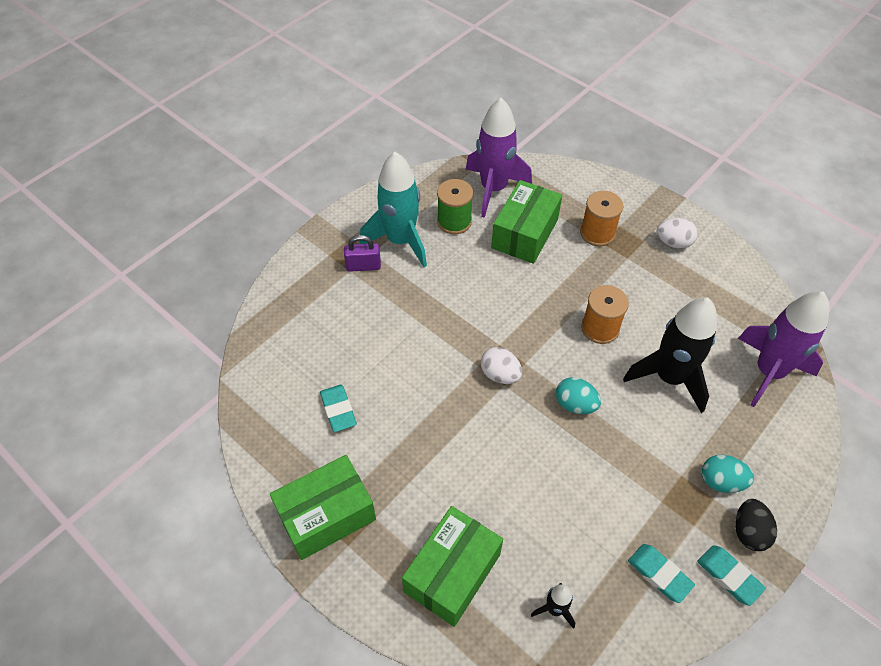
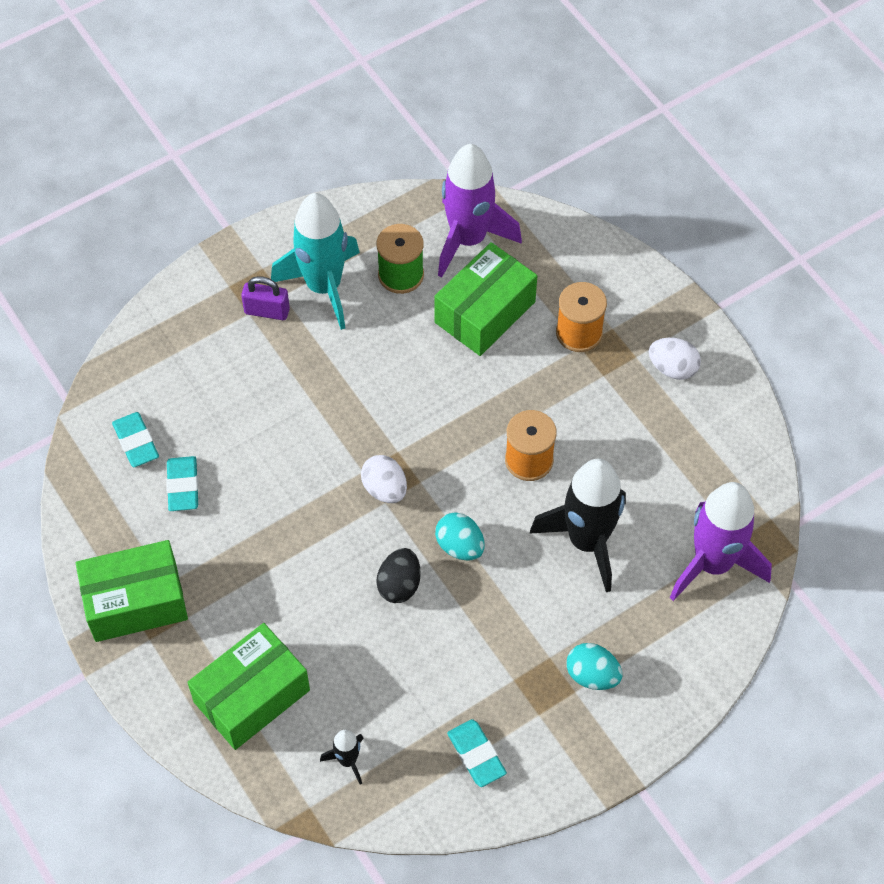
camera: 15 degrees right, 5 degrees up
(729, 576) = (552, 776): turquoise eraser -> turquoise eraser (136, 442)
(749, 532) = (597, 737): black egg -> black egg (399, 585)

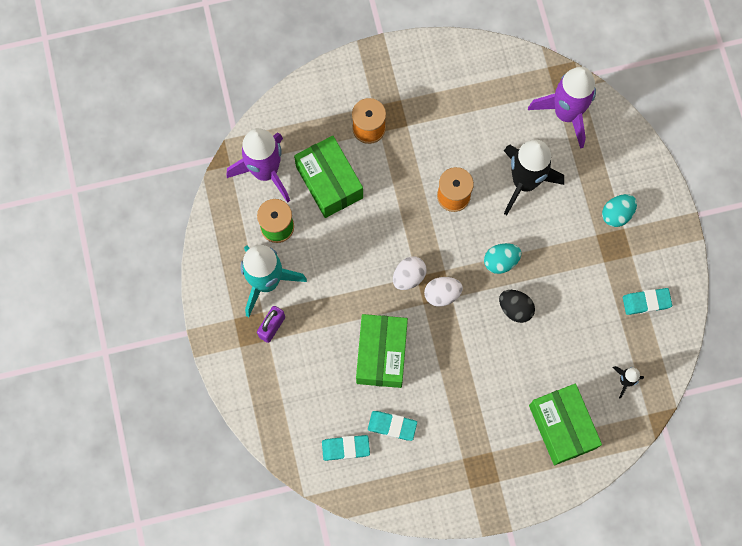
camera: 70 degrees left, 15 degrees up
(136, 602) = (469, 482): green box -> green box (381, 354)
(672, 368) = (418, 81): white egg -> white egg (408, 277)

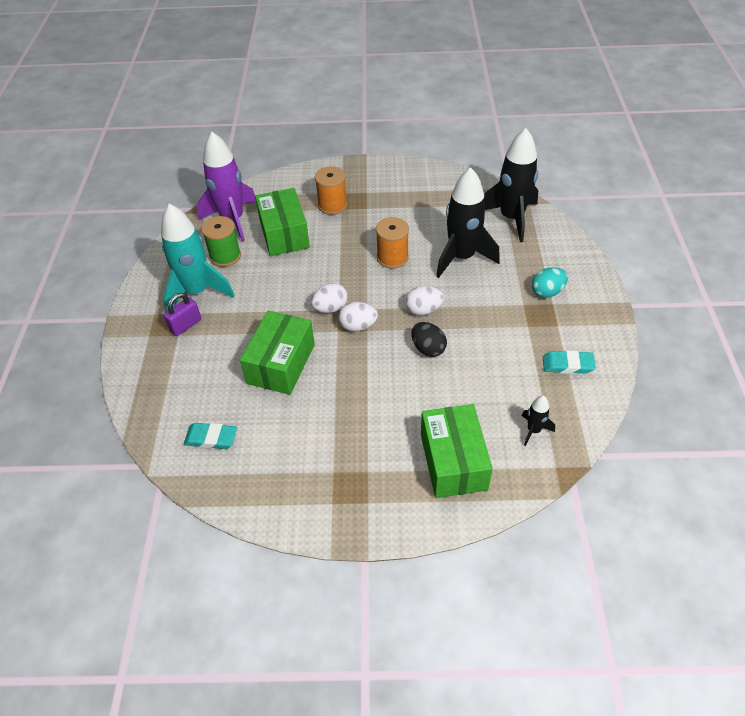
camera: 15 degrees right, 25 degrees down
(392, 426) = (268, 427): turquoise eraser -> none
(500, 261) = (423, 310): turquoise egg -> white egg
(566, 113) = (511, 218): purple rocket -> black rocket

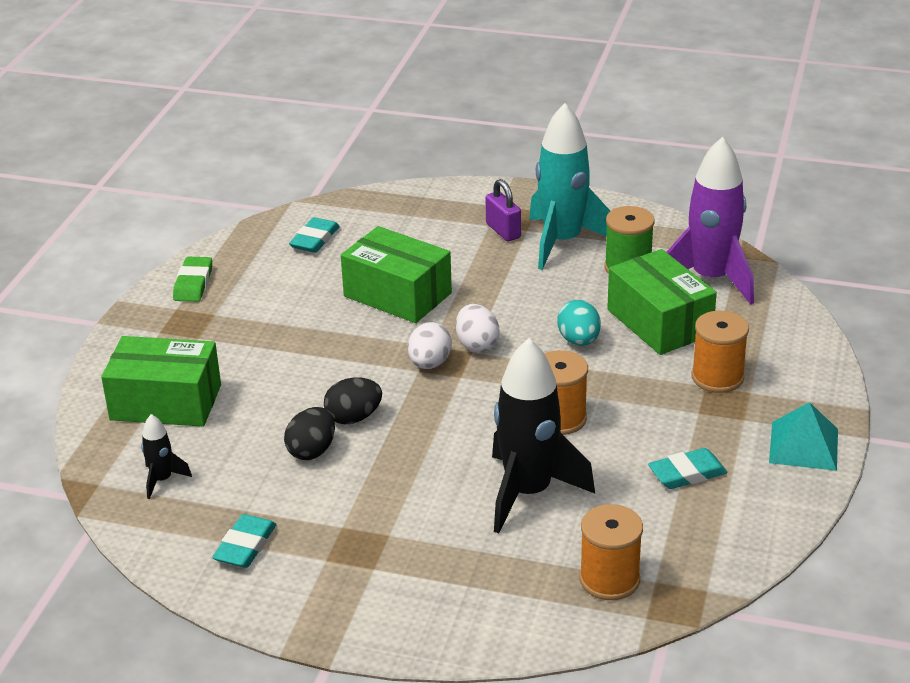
camera: 105 degrees right, 15 degrees down
(284, 234) = (659, 322): green box -> green box turned 60 degrees clockwise
(293, 504) = (193, 283): none -> green eraser
(380, 171) = (804, 445): none -> turquoise pyramid
(419, 205) = (687, 473): none -> turquoise eraser
(423, 310) = (430, 428): white egg -> none
(469, 360) = (312, 451): none -> black egg
(511, 218) = (609, 579): black rocket -> orange spool
(547, 292) = (402, 569): turquoise egg -> turquoise egg (579, 341)

